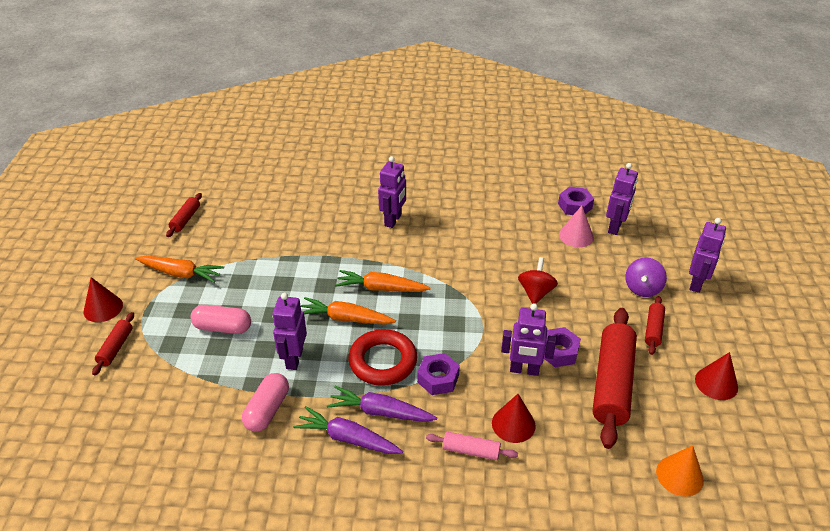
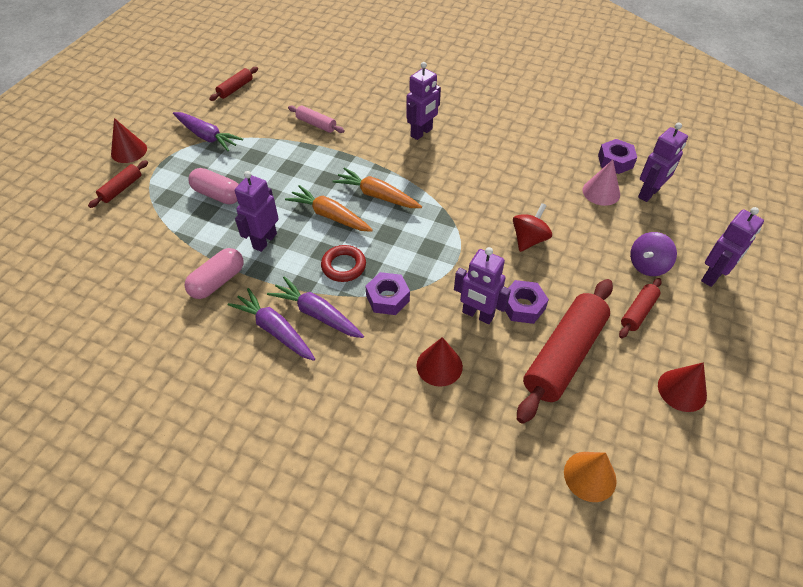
camera: 20 degrees right, 10 degrees up
(181, 273) = (207, 136): orange carrot -> purple carrot
(383, 361) = (343, 266): red ring -> red ring, size x0.65
(471, 450) = (384, 379): pink rolling pin -> pink rolling pin (316, 124)

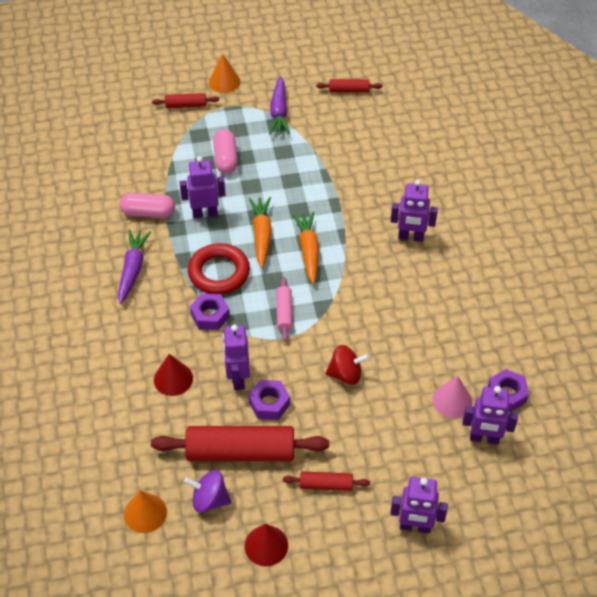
camera: 55 degrees right, 0 degrees up
(129, 151) = (224, 82): red cone -> orange cone
(316, 124) = (355, 165): pink rolling pin -> pink rolling pin (284, 313)
(317, 314) = (164, 284): purple carrot -> none
(343, 266) = (219, 273): red ring -> red ring, size x1.54
(647, 265) = (386, 472): purple spinning top -> purple spinning top (209, 499)

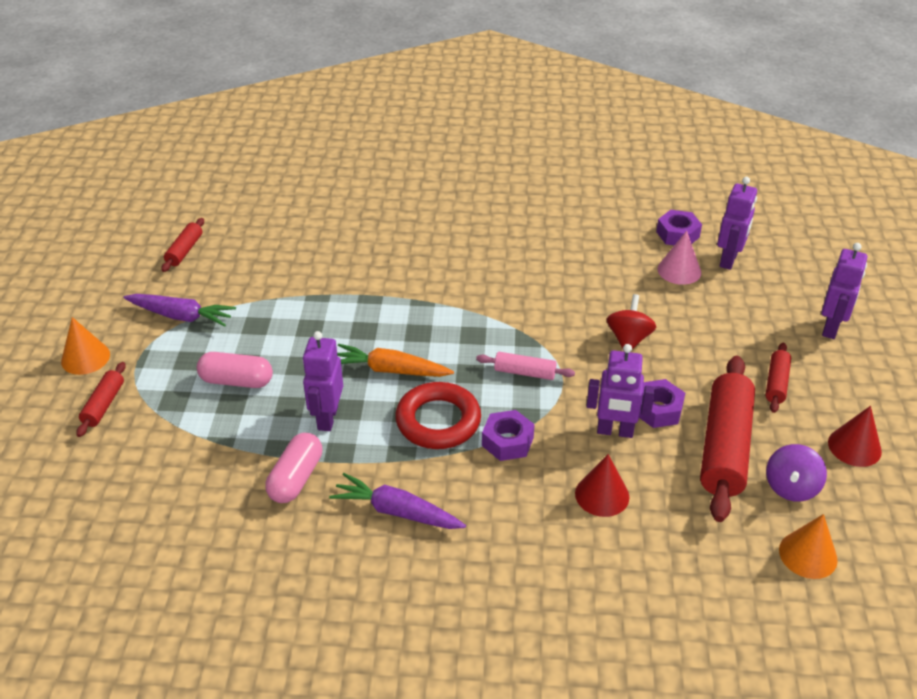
camera: 75 degrees left, 10 degrees down
(308, 250) = (434, 334): orange carrot -> none
(410, 237) = (448, 252): purple robot -> none

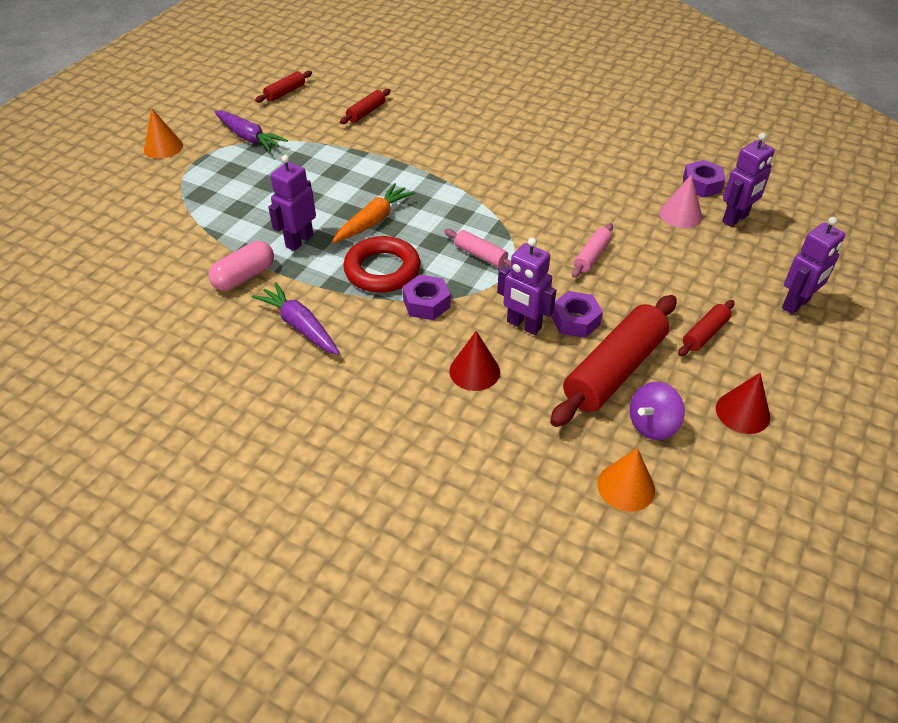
camera: 25 degrees right, 5 degrees up
(104, 405) = (151, 183): red rolling pin -> red rolling pin (366, 112)
(236, 381) = (253, 194): pink capsule -> none
(390, 370) = (373, 221): orange carrot -> orange carrot turned 90 degrees clockwise
(628, 339) = (591, 256): red spinning top -> pink rolling pin

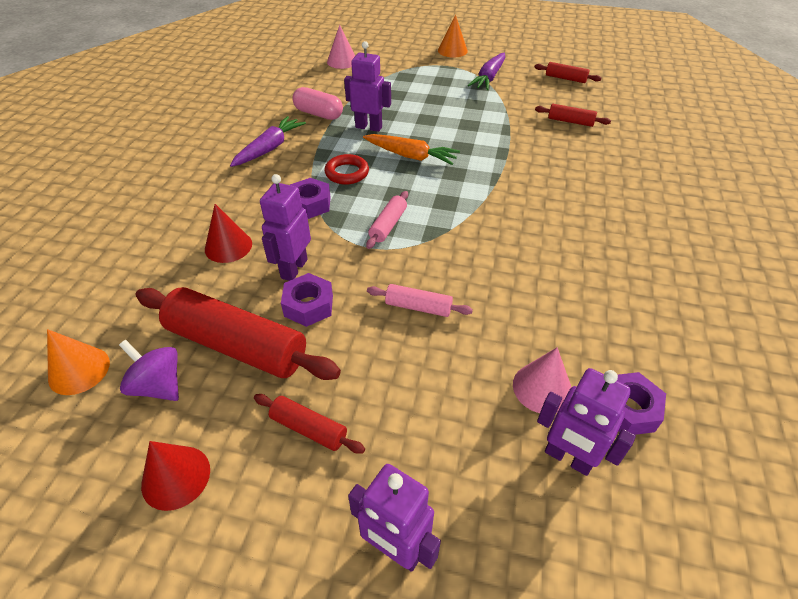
camera: 75 degrees right, 0 degrees up
(118, 239) = (342, 61): none -> pink cone
(382, 270) = (347, 173): red ring -> red ring, size x0.65

